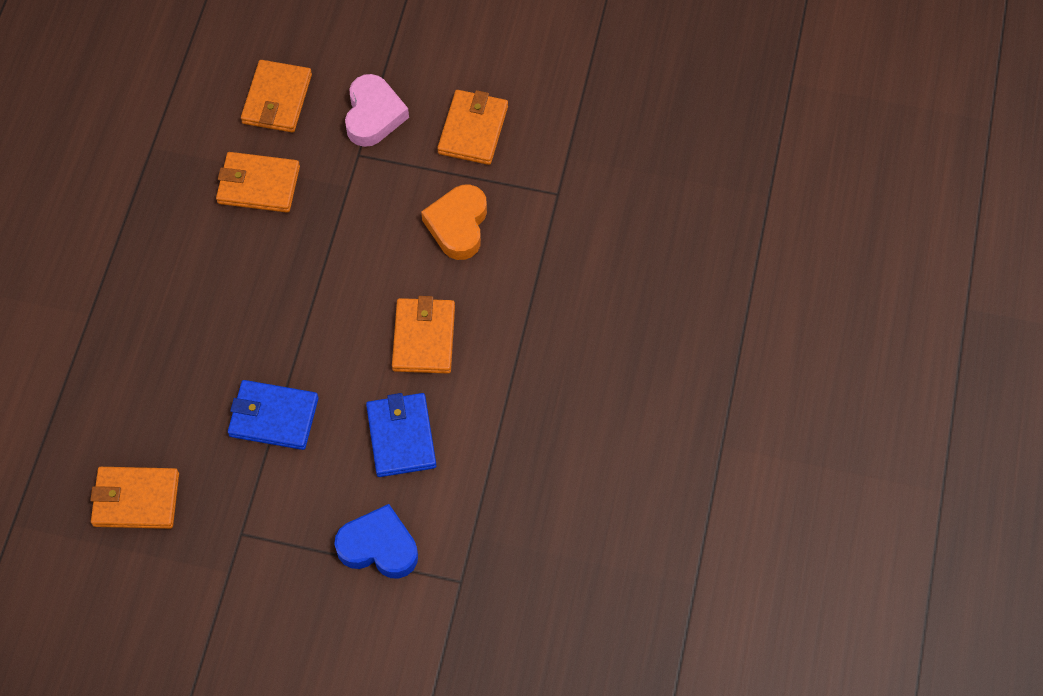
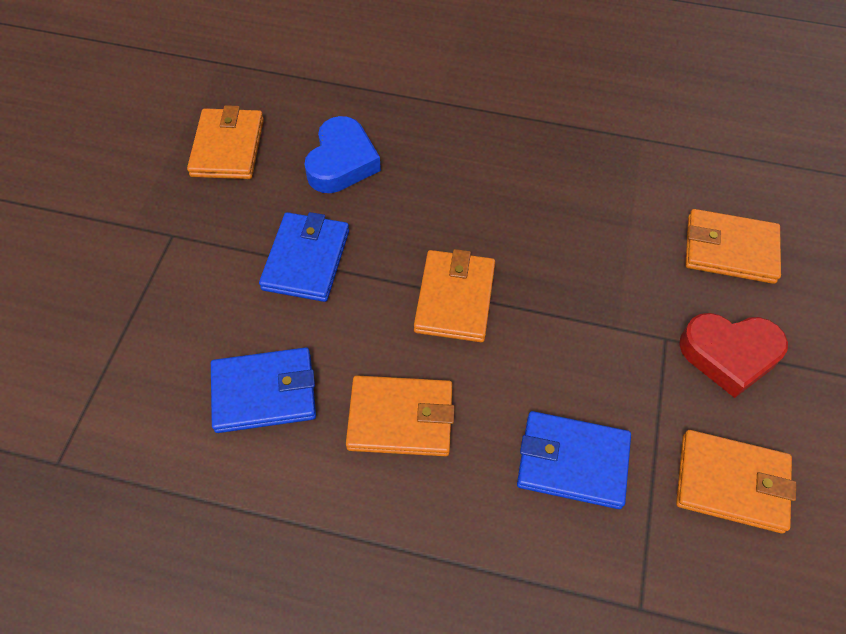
camera: 90 degrees right, 5 degrees down
(258, 185) = (607, 235): orange wallet -> orange wallet (455, 298)
(373, 115) = (729, 355): pink heart -> red heart
(379, 547) = (125, 369): blue heart -> blue heart (342, 162)
(458, 225) = (572, 461): orange heart -> blue wallet

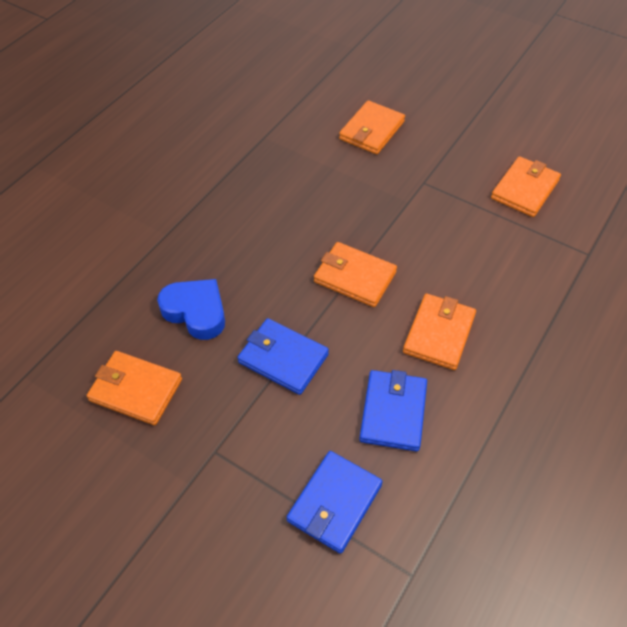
camera: 70 degrees left, 5 degrees down
(572, 461) = (494, 254): blue wallet -> blue wallet (334, 503)
(729, 355) = (444, 159): red heart -> none

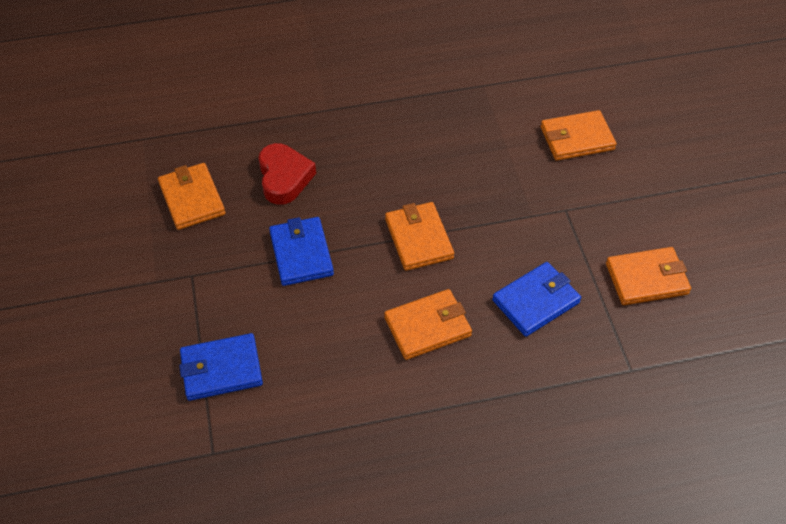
camera: 45 degrees right, 0 degrees up
(196, 312) = (284, 178): blue heart -> red heart
(393, 412) = (327, 349): blue wallet -> blue wallet (536, 301)

